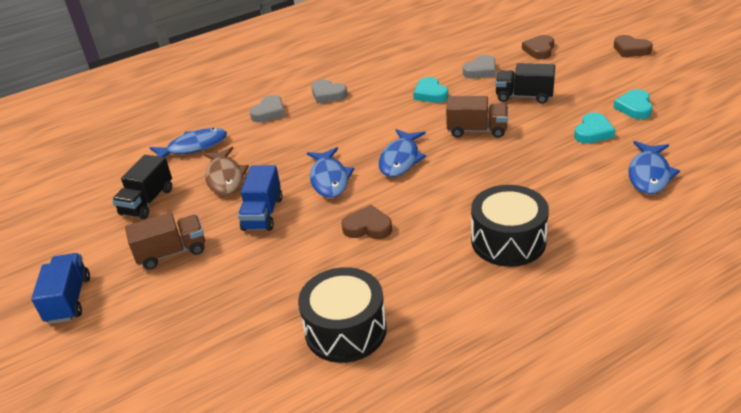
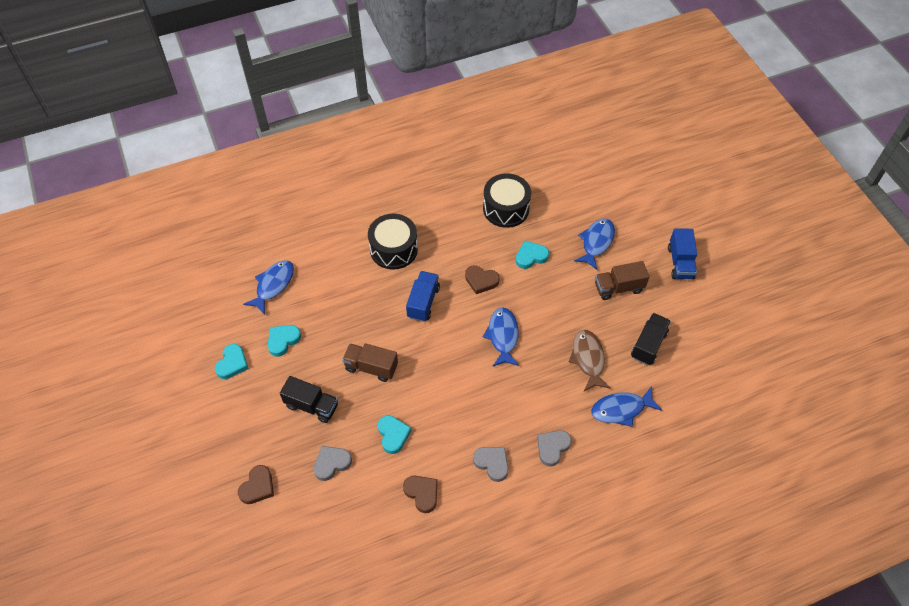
camera: 175 degrees left, 20 degrees up
(263, 214) = (555, 310): blue truck -> blue truck (423, 302)
(298, 268) = (531, 256): none -> turquoise heart
(401, 159) = (443, 346): blue fish -> blue fish (596, 242)
(630, 50) = (173, 458): brown heart -> brown heart (422, 493)

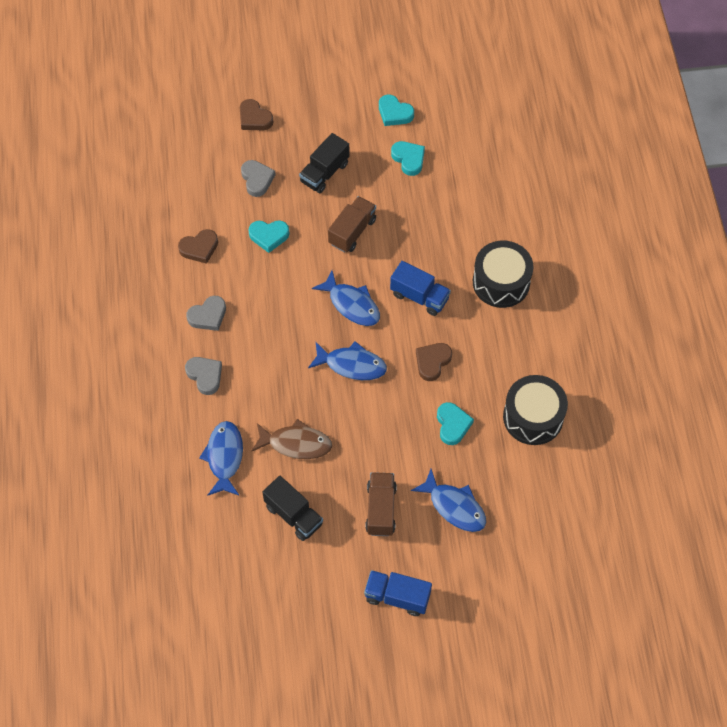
camera: 105 degrees right, 5 degrees up
(273, 285) = (482, 159): blue fish -> blue fish (352, 304)

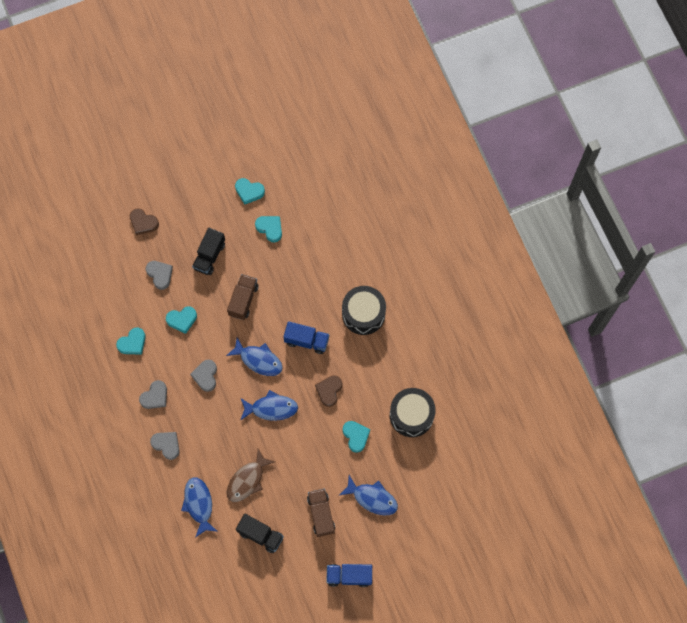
camera: 15 degrees left, 10 degrees up
(199, 248) = (132, 343): brown heart -> turquoise heart
(279, 307) = (205, 376): none -> grey heart
(296, 443) = (247, 480): brown fish -> brown fish turned 135 degrees clockwise

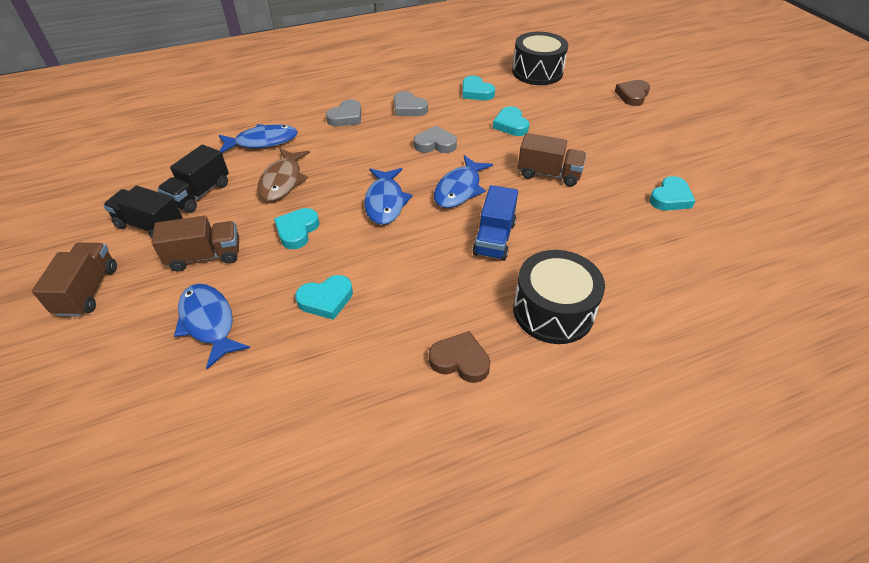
camera: 90 degrees right, 25 degrees down
(160, 275) = (568, 108): grey heart -> none
(209, 256) = (606, 144): black truck -> black truck (150, 226)
(247, 480) = (283, 181): brown fish -> brown fish turned 120 degrees counterclockwise
(249, 191) = (720, 177): turquoise heart -> turquoise heart (297, 231)
(329, 391) = (409, 265): brown heart -> brown heart (460, 360)
(349, 576) = (88, 290): blue truck -> brown truck
(372, 498) = (208, 322): blue fish -> blue fish turned 120 degrees clockwise
(411, 415) = (354, 386): black drum -> black drum (537, 72)

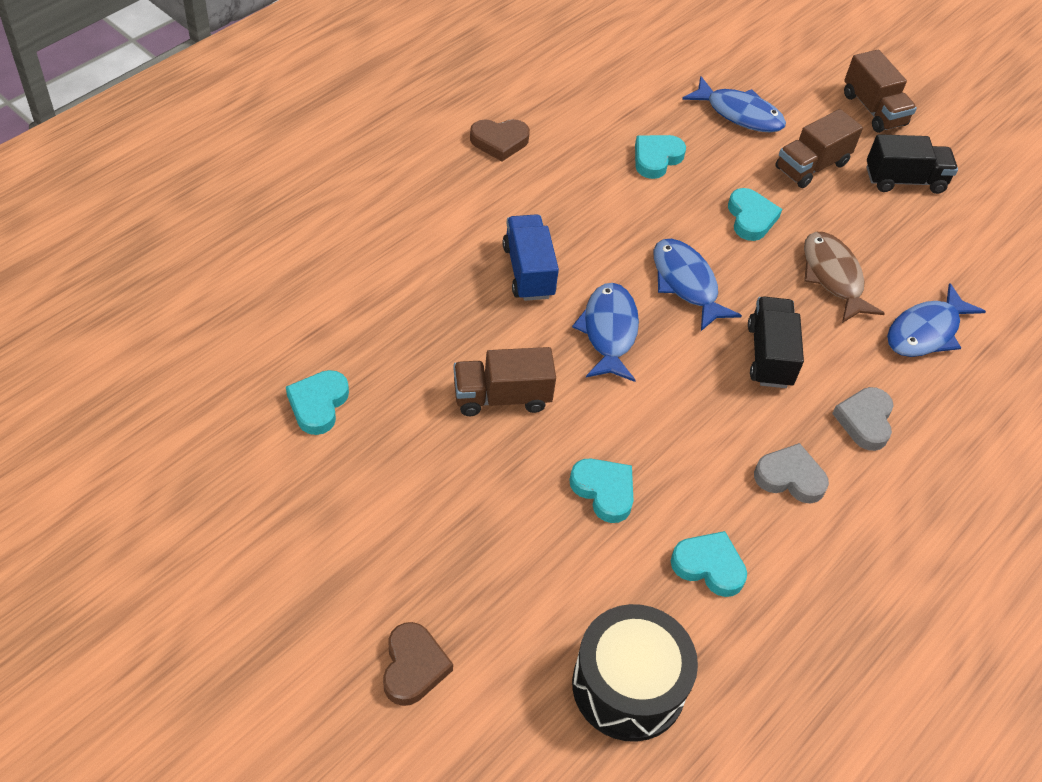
camera: 150 degrees right, 5 degrees up
(199, 194) = (904, 231): black truck -> black truck (769, 355)
(435, 144) = (693, 405): grey heart -> none
(553, 311) = (431, 207): black drum -> none

